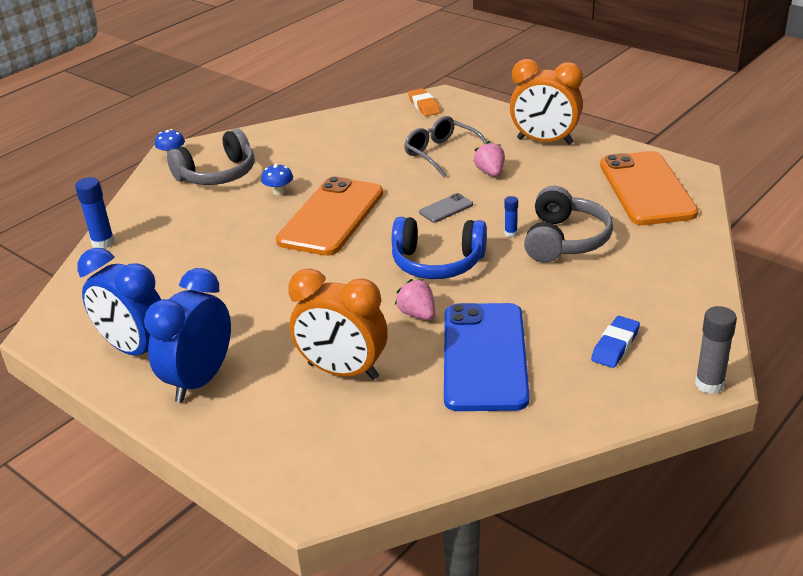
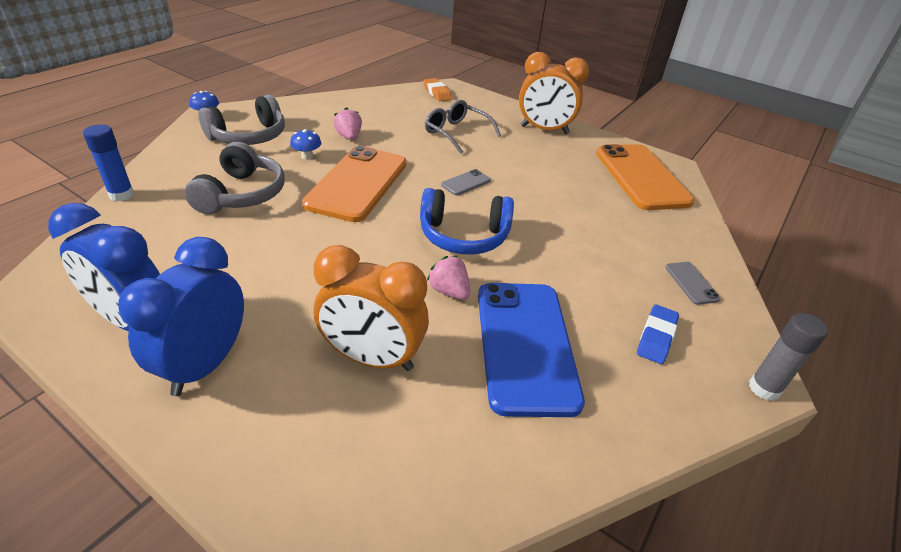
camera: 10 degrees left, 5 degrees up
(490, 172) = (502, 153): pink strawberry -> pink strawberry (349, 137)
(511, 233) = (529, 210): blue glue stick -> none
(565, 240) = (581, 220): grey headphones -> grey headphones (241, 194)
(668, 296) = (691, 283): none -> grey phone

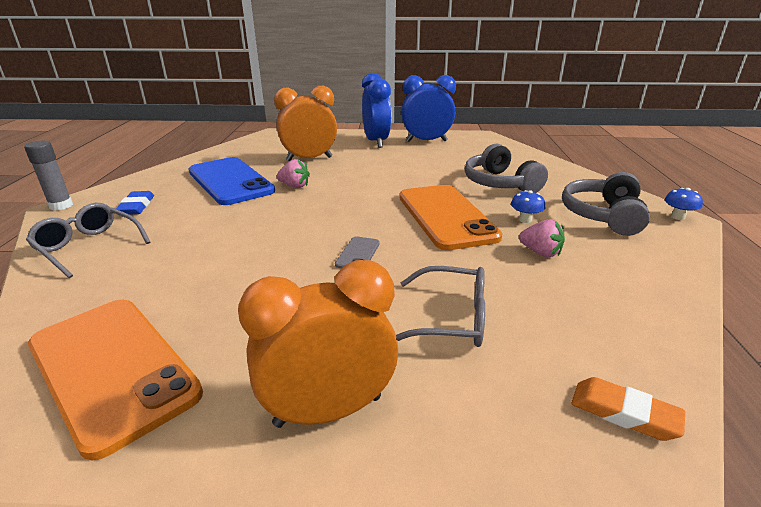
camera: 150 degrees right, 10 degrees down
(121, 195) = (552, 162): blue glue stick -> none
(463, 236) = (314, 213): blue headphones -> none
(691, 283) = (88, 246): grey phone -> grey glasses

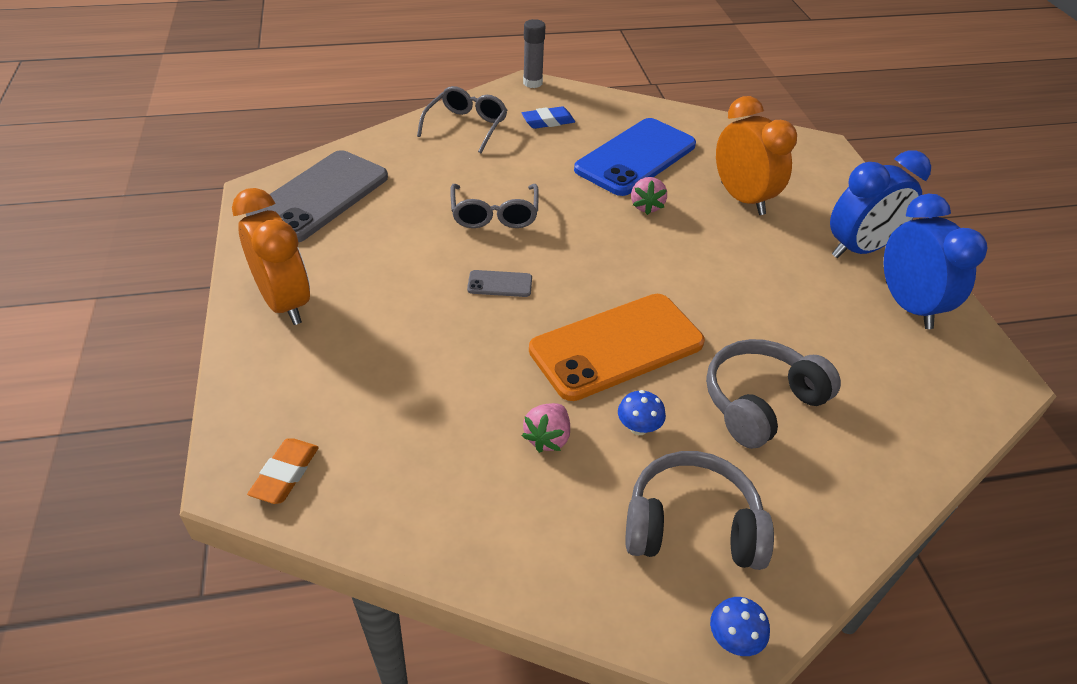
camera: 75 degrees right, 15 degrees up
(112, 368) = (319, 196): orange phone -> grey phone
(451, 319) = (399, 361): grey glasses -> grey glasses (494, 215)

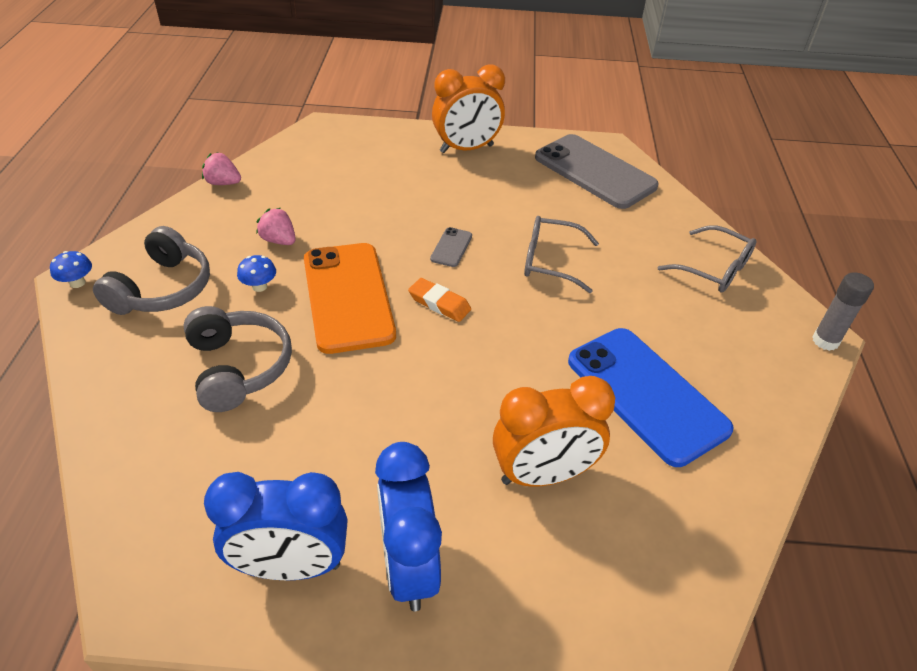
camera: 105 degrees right, 0 degrees up
(285, 474) = (316, 140): orange eraser -> orange eraser (439, 303)
(548, 121) = (729, 335): blue eraser -> none
(646, 206) = (544, 375): pink strawberry -> pink strawberry (223, 183)

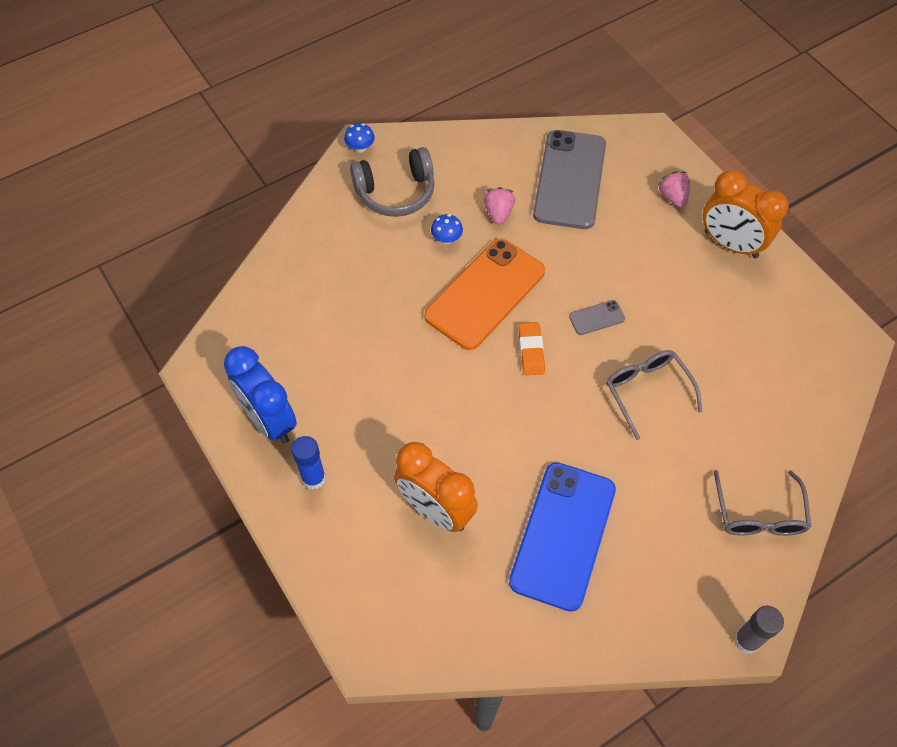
camera: 55 degrees right, 15 degrees up
(223, 183) = (522, 134): pink strawberry -> pink strawberry (673, 197)
(238, 367) = (373, 285): grey headphones -> none
(408, 566) = (313, 478): blue clock -> blue glue stick
(595, 172) = (803, 353): grey phone -> grey phone (570, 179)

